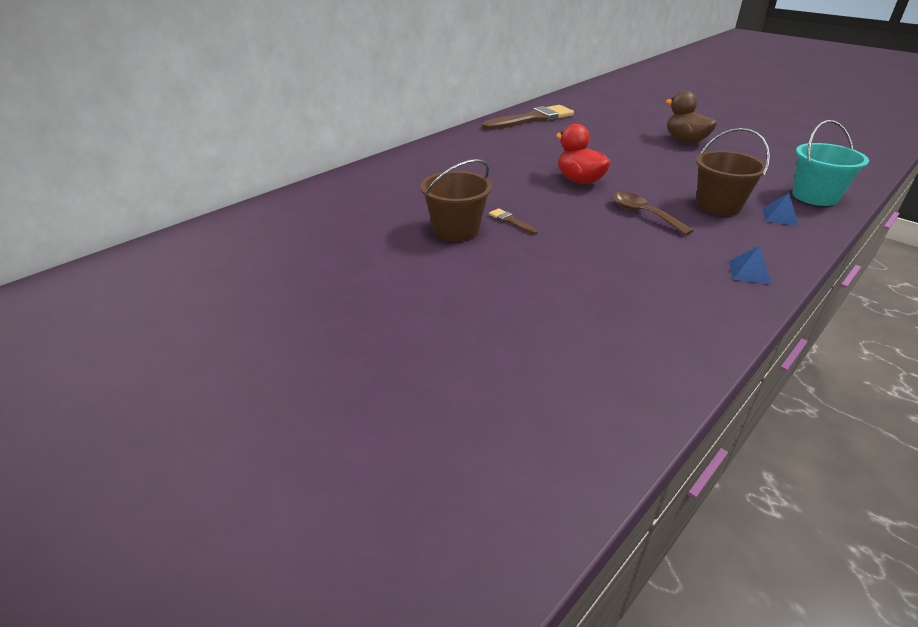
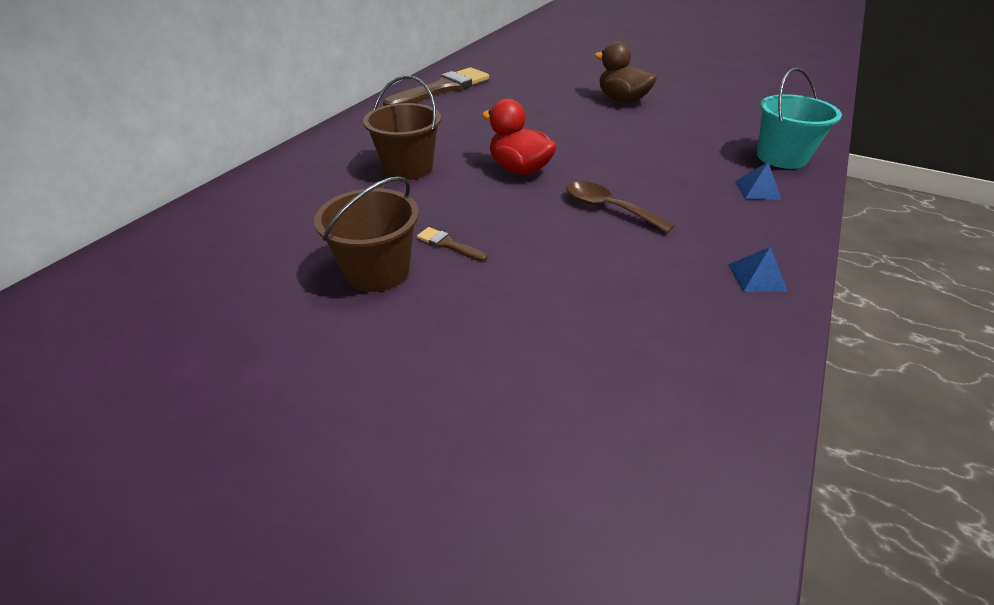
camera: 15 degrees left, 5 degrees up
(718, 206) = (687, 184): brown bucket -> brown bucket (408, 168)

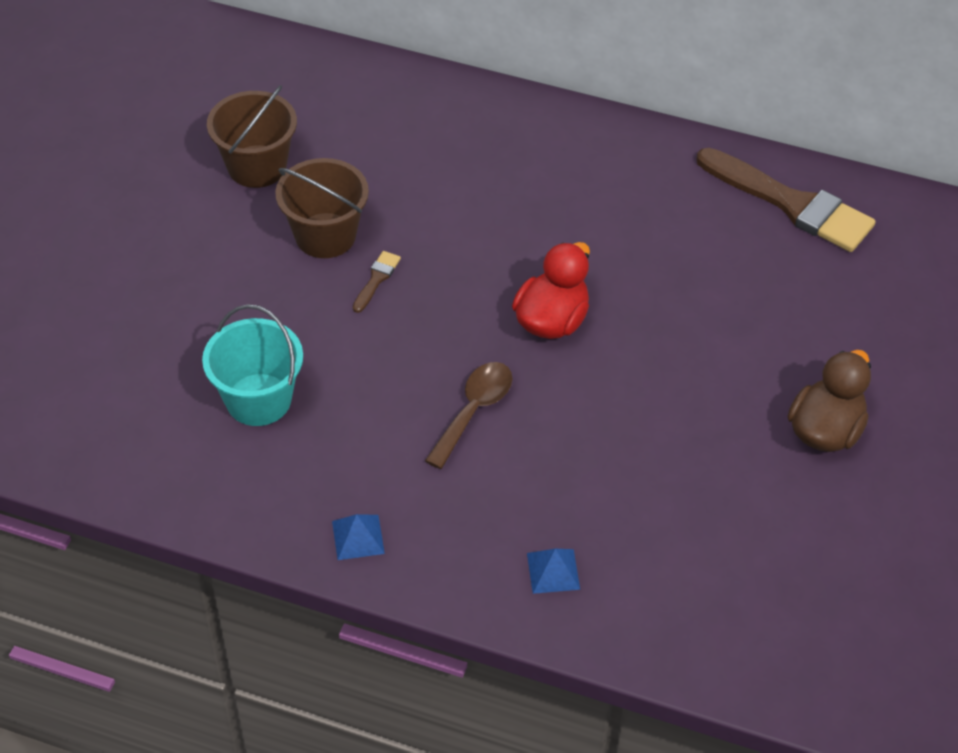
camera: 80 degrees right, 10 degrees up
(408, 168) = (530, 216): brown bucket -> brown bucket (257, 166)
(781, 157) = (661, 619): turquoise bucket -> turquoise bucket (258, 400)

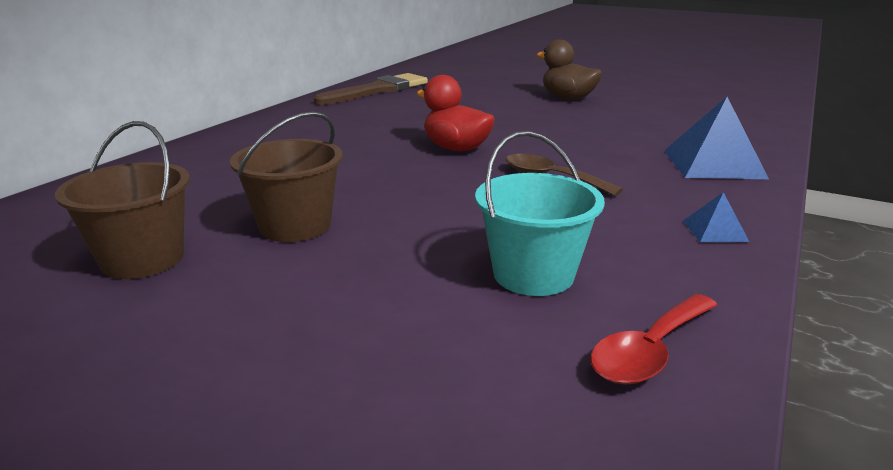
camera: 80 degrees left, 25 degrees down
(159, 465) = (649, 351): none -> red spoon
(376, 279) = (375, 205): brown brush -> none
(553, 571) = (713, 164): blue pyramid -> blue pyramid, size x2.05

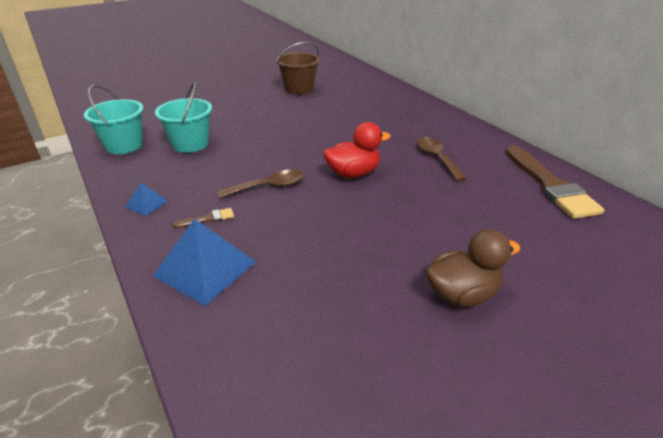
camera: 120 degrees right, 10 degrees up
(295, 226) = (294, 113): brown bucket -> none
(369, 124) = (437, 158): none -> brown spoon
(649, 351) = (124, 145): red spoon -> turquoise bucket
(661, 186) = (207, 219): none -> brown brush

